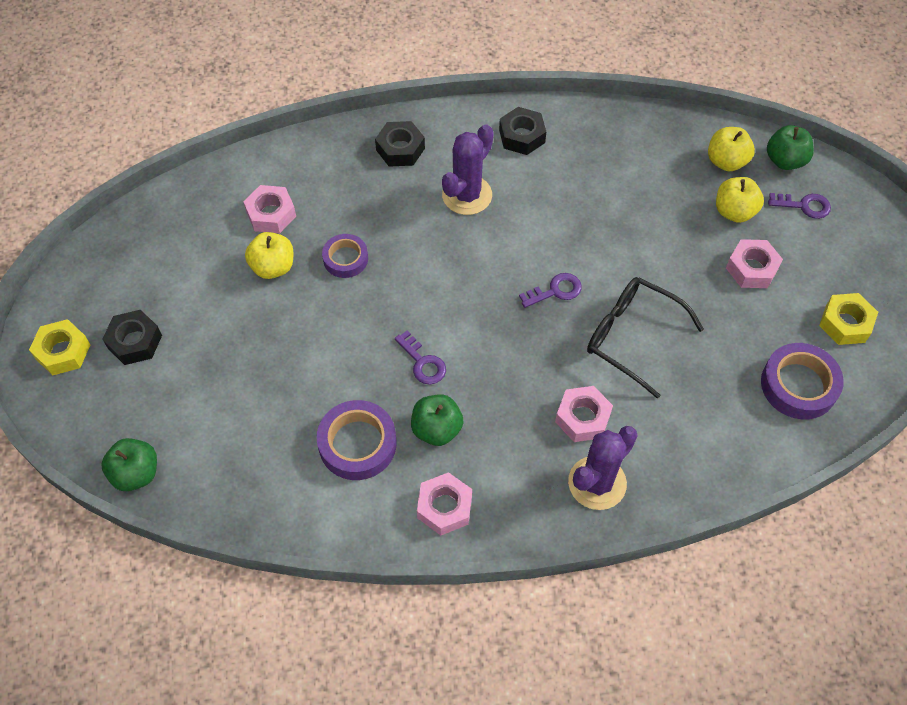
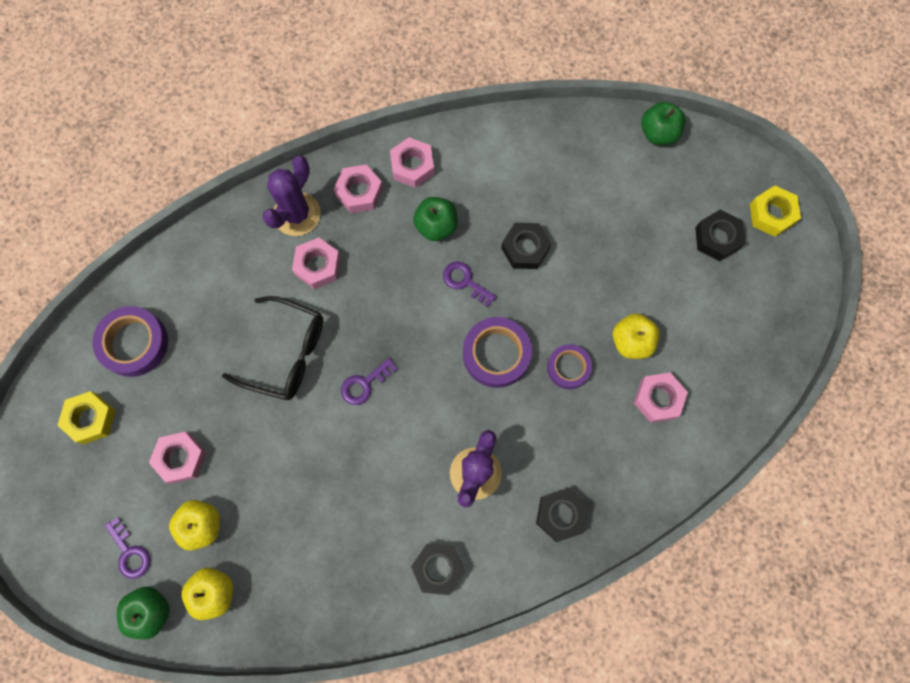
camera: 165 degrees right, 15 degrees up
(345, 380) = (525, 249): none -> black nut
(357, 444) = (496, 198): purple tape -> purple tape (496, 354)
(517, 491) = (359, 192): none -> pink nut
(804, 206) = (130, 552): purple key -> purple key turned 120 degrees counterclockwise

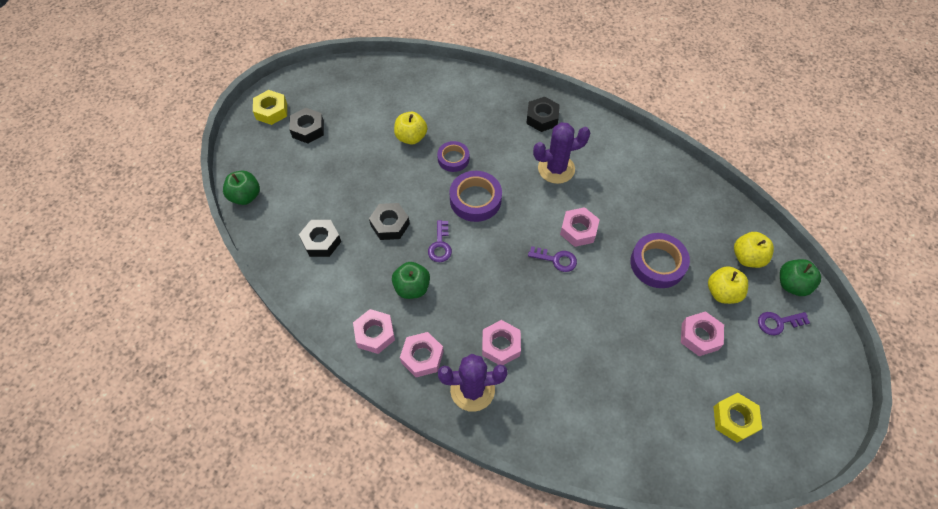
camera: 125 degrees left, 15 degrees down
(130, 552) = (778, 323): purple key -> purple key turned 120 degrees counterclockwise
(134, 343) = (661, 433): purple tape -> purple tape (657, 263)
(287, 354) = (577, 321): black glasses -> none
(438, 568) = (623, 156): black nut -> black nut (321, 241)
(658, 399) = (437, 108): pink nut -> pink nut (578, 230)

